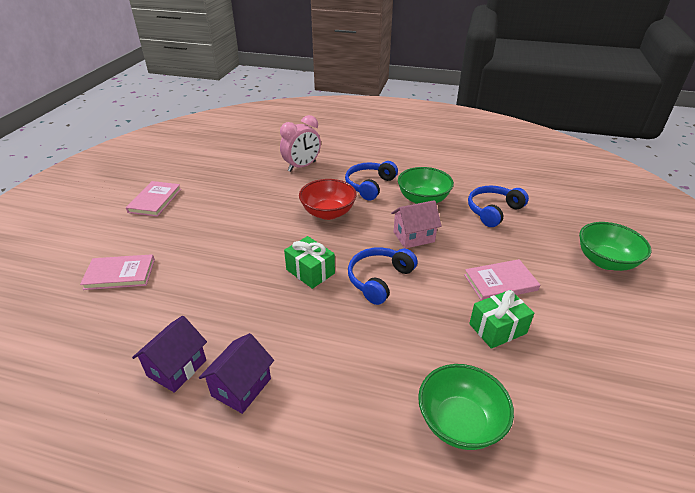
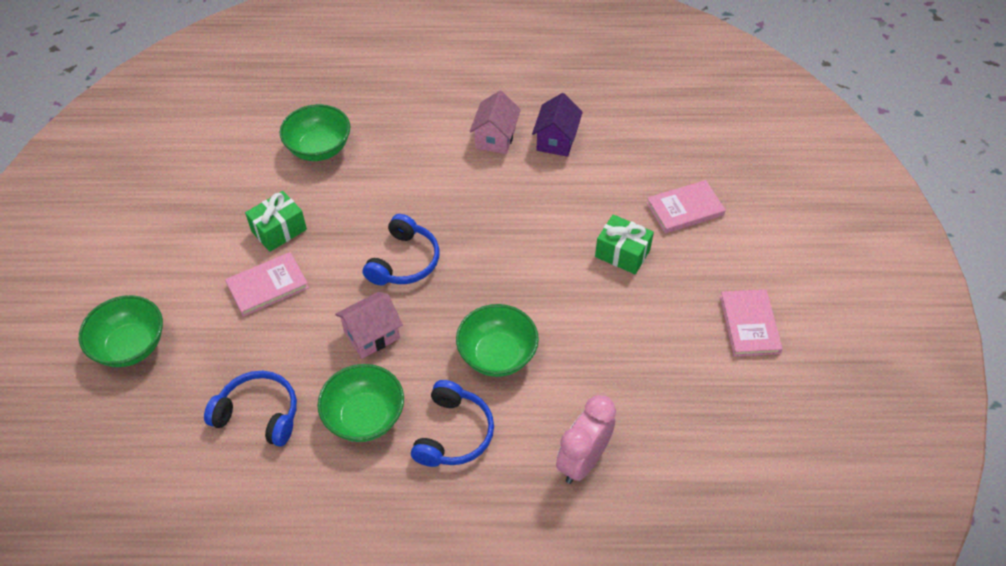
camera: 165 degrees right, 15 degrees up
(241, 387) = (495, 138): purple house -> pink house
(310, 271) = (483, 255): green gift -> green gift (622, 253)
(328, 213) = (497, 355): red bowl -> green bowl
(493, 211) = (259, 414): blue headphones -> blue headphones turned 105 degrees counterclockwise

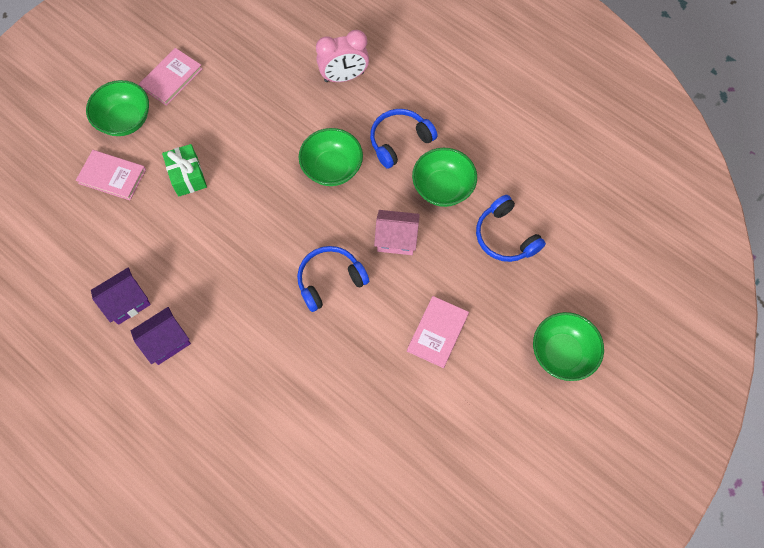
camera: 140 degrees left, 15 degrees up
(268, 286) = (437, 332): pink book -> pink book turned 75 degrees counterclockwise
(279, 230) = (396, 379): green gift -> none
(319, 148) = (306, 444): green bowl -> green bowl (125, 120)
(495, 138) = (166, 342): pink house -> purple house

